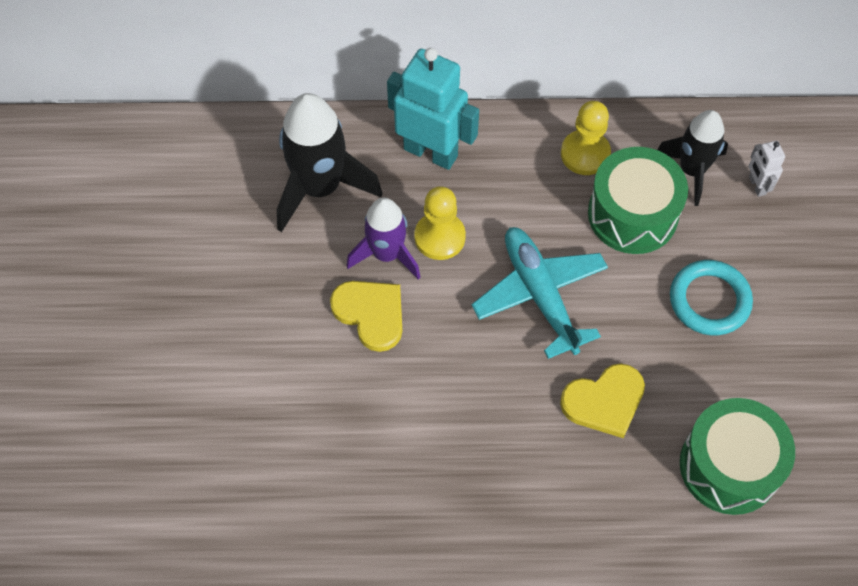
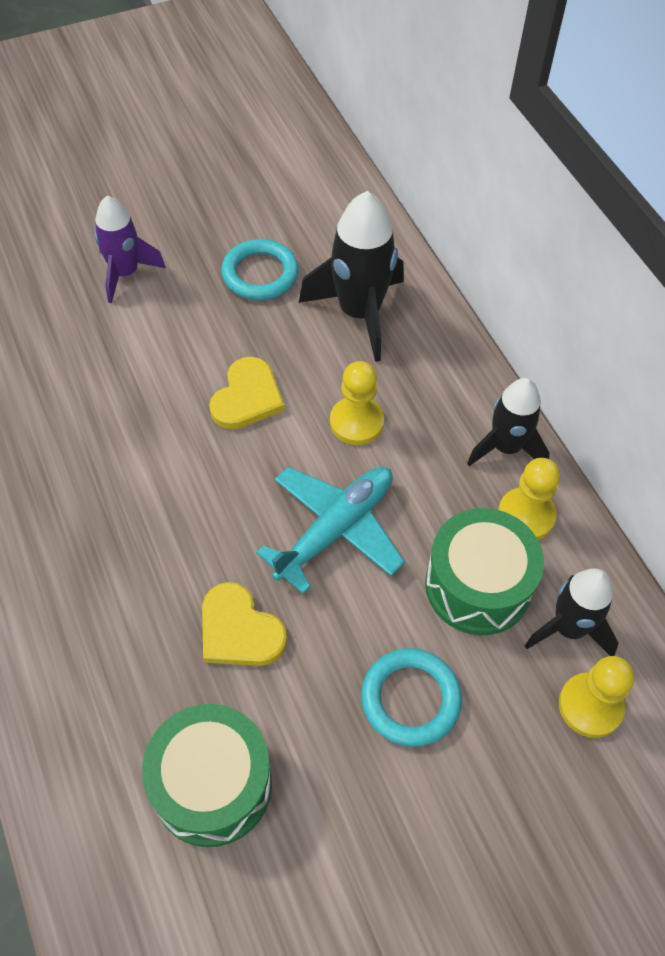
camera: 65 degrees right, 5 degrees down
(228, 251) = (260, 274): none -> turquoise ring
(386, 254) = (316, 387): purple rocket -> purple rocket (125, 273)
(431, 152) = (447, 382): turquoise robot -> none
(516, 139) = (506, 447): none -> black rocket
(756, 185) = (590, 706): white robot -> yellow pawn

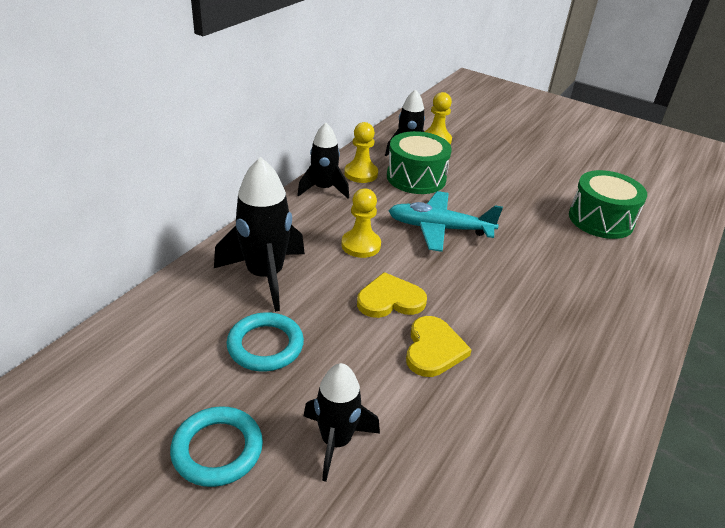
camera: 125 degrees left, 20 degrees down
(125, 273) = (336, 441): purple rocket -> black rocket
(239, 630) = (531, 239): yellow heart -> yellow heart (433, 349)
(410, 699) = (492, 181): turquoise ring -> turquoise ring (217, 449)

